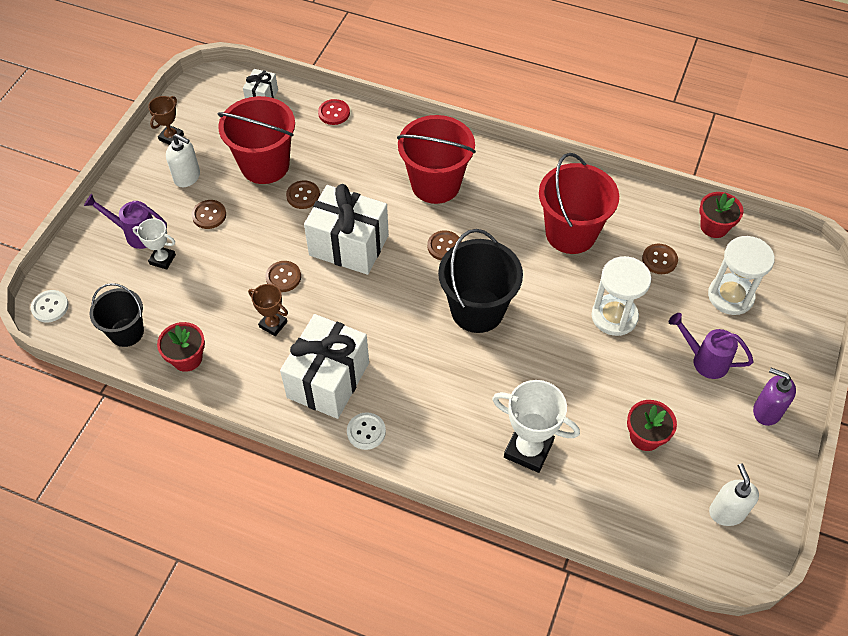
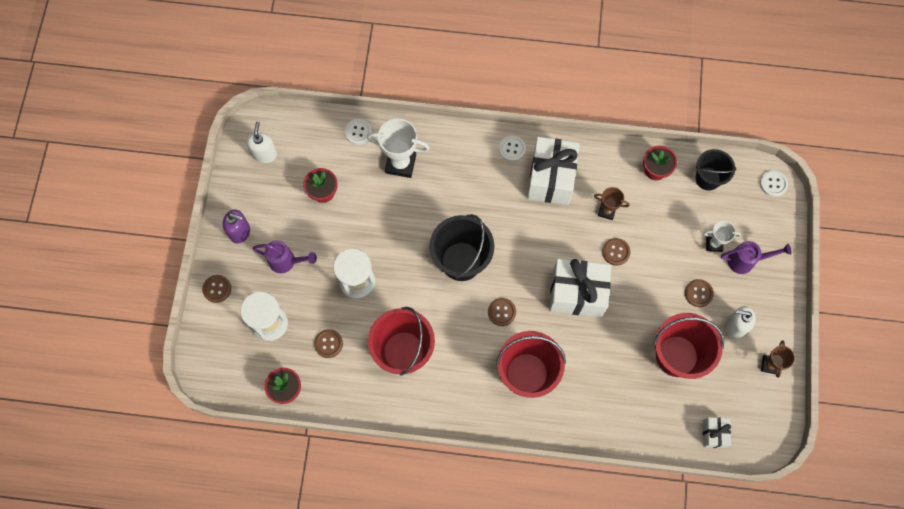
camera: 165 degrees right, 15 degrees up
(303, 195) = (632, 332): brown button -> brown button (217, 289)
(334, 113) = (641, 432): red button -> none
(582, 511) = (358, 132): none -> white button
(727, 512) = (265, 154): white soap dispenser -> white soap dispenser turned 150 degrees counterclockwise

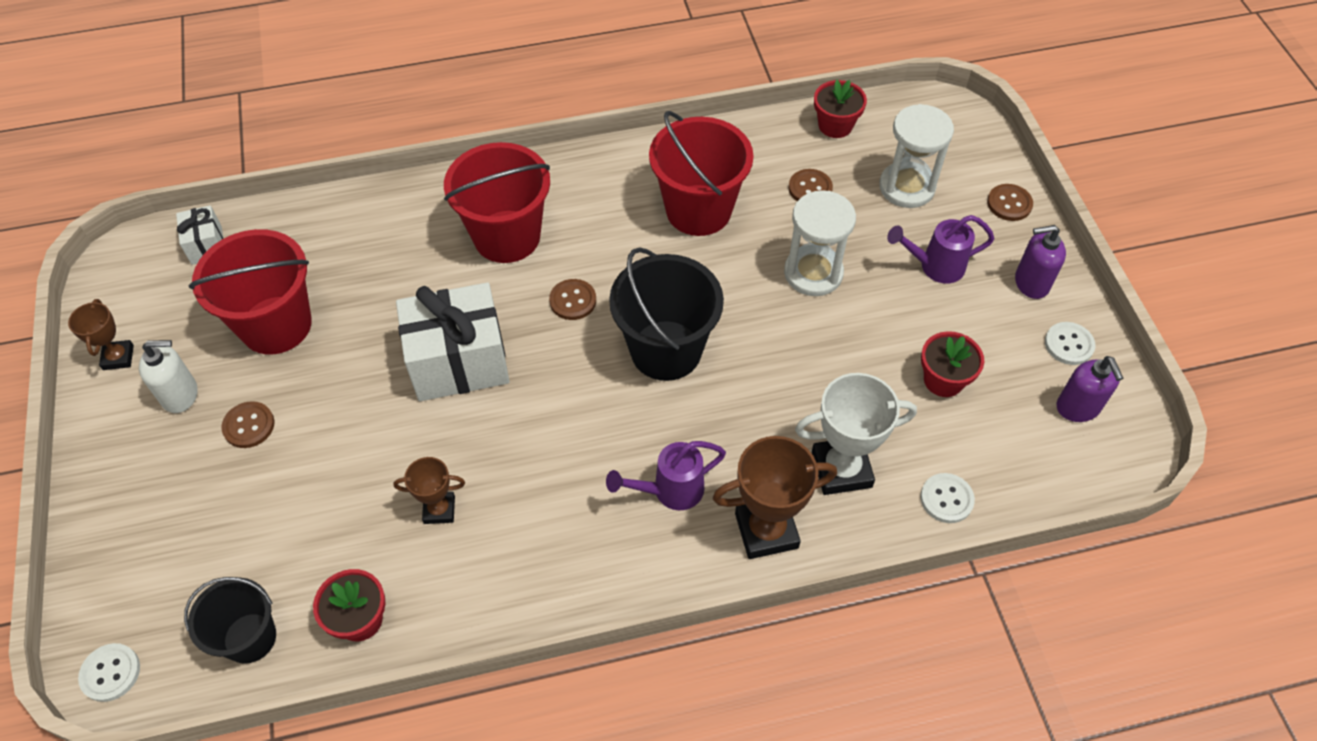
camera: 160 degrees right, 15 degrees down
(265, 154) = (1078, 407): white soap dispenser -> purple soap dispenser
(451, 146) = (766, 530): none -> brown trophy
(512, 149) = (652, 565): white button -> white button (1069, 344)
(551, 179) = (559, 534): white gift -> none
(616, 252) = (407, 446): brown button -> none
(714, 244) = (227, 516): white trophy -> none
(746, 261) = (164, 506): purple watering can -> purple watering can (670, 491)

